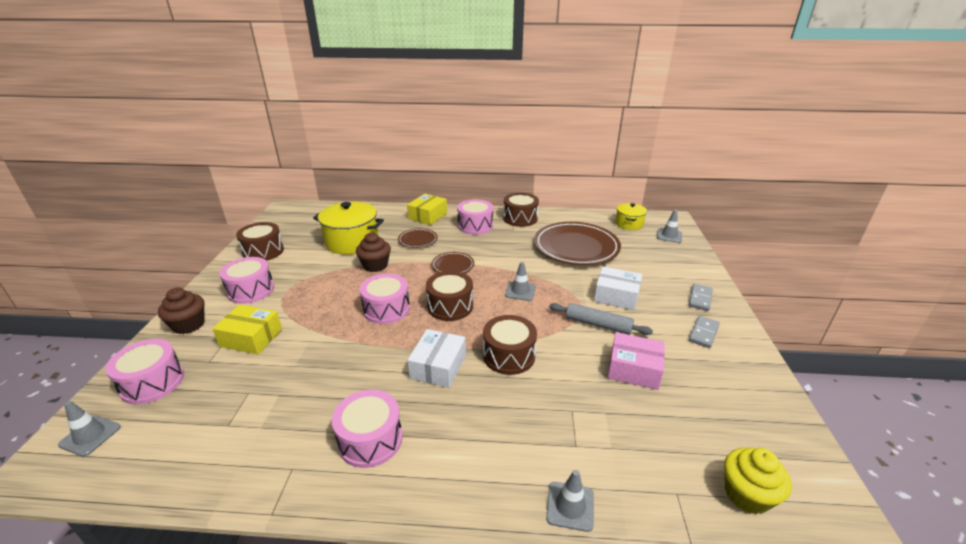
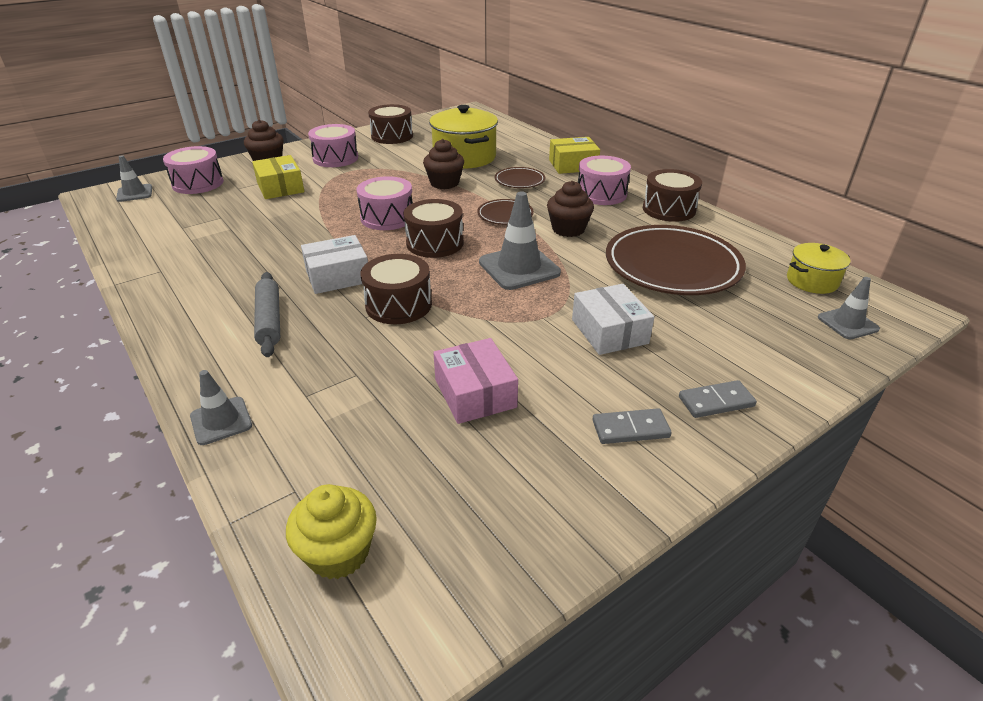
camera: 50 degrees right, 5 degrees up
(370, 440) = (216, 287): pink drum -> none
(499, 255) = (568, 229): none -> brown cupcake
(520, 291) = (519, 268): grey traffic cone -> grey traffic cone, size x1.70
(598, 324) = (529, 339): grey rolling pin -> grey rolling pin (269, 320)

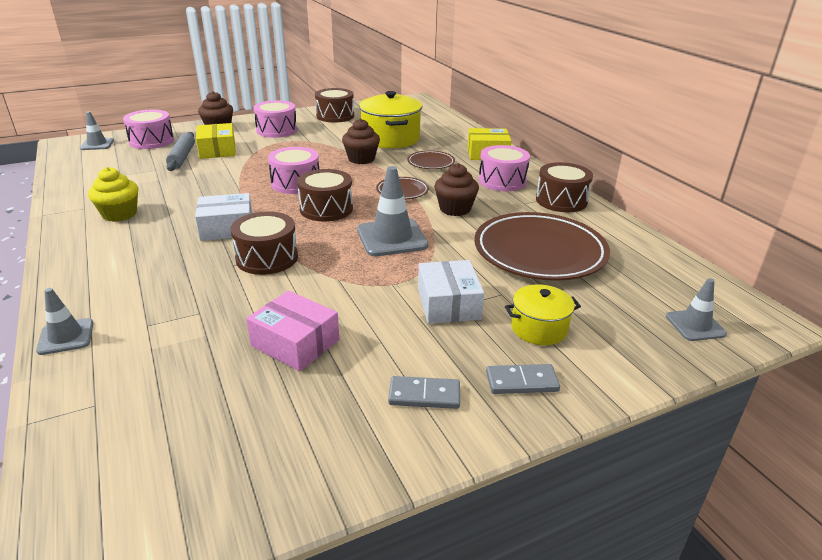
camera: 10 degrees right, 5 degrees down
(269, 320) = (150, 258): grey rolling pin -> grey rolling pin (182, 157)
(338, 552) = (103, 464): yellow cupcake -> yellow cupcake (119, 214)
(475, 393) = (295, 343): pink box -> pink box turned 45 degrees counterclockwise
(812, 281) = (676, 281): yellow pot -> yellow pot (539, 328)

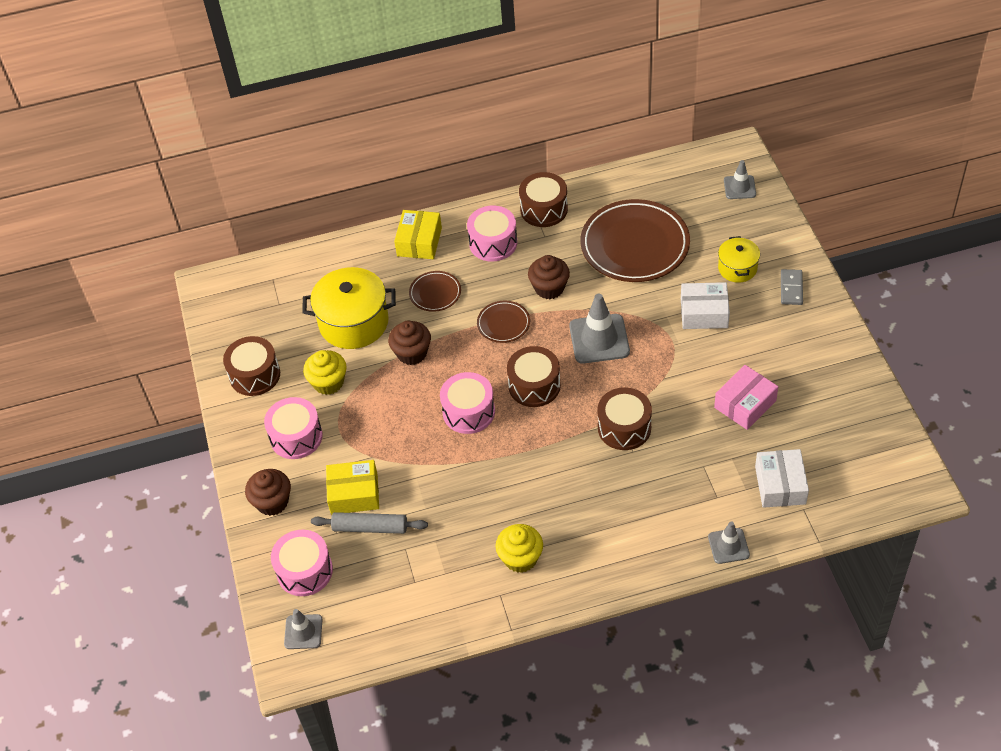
camera: 75 degrees left, 20 degrees up
(227, 228) = (564, 462): white box -> white box (780, 485)
(328, 135) = (328, 382): none -> yellow cupcake
(424, 395) = (801, 337): grey domino -> none

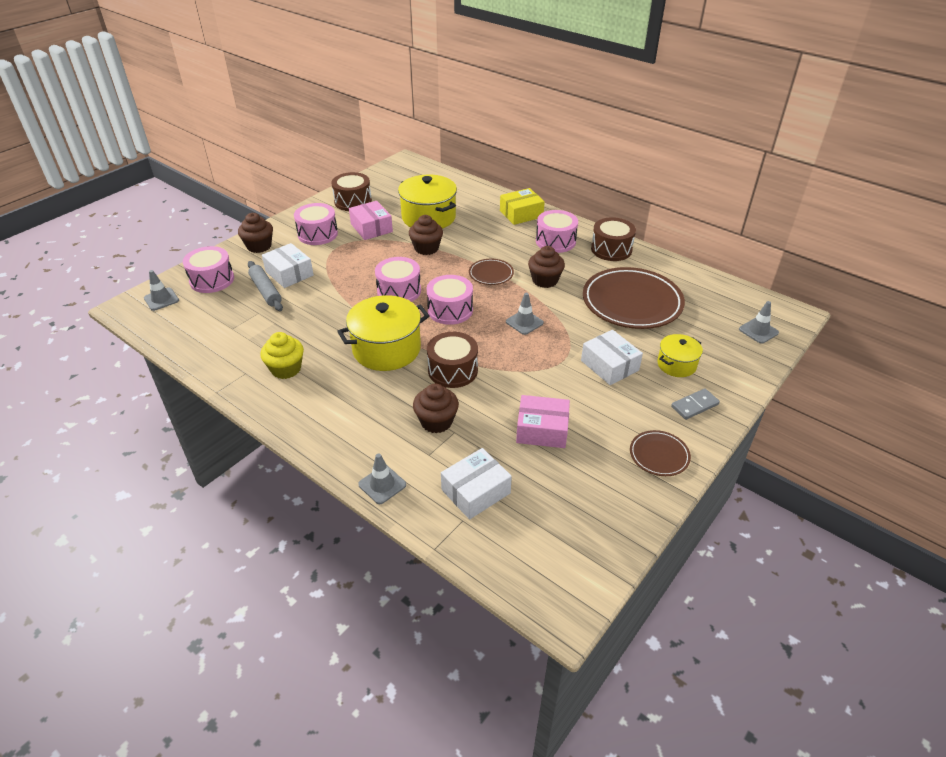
camera: 50 degrees right, 10 degrees down
(328, 382) = (371, 228): yellow cupcake -> pink box
(354, 494) = (289, 273): yellow box -> white box
(435, 293) = (486, 237): brown plate -> brown plate (659, 455)
(534, 385) = (450, 310): brown drum -> pink drum
(554, 464) = (386, 349): none -> yellow pot
(599, 339) = (524, 322): grey traffic cone -> grey traffic cone, size x0.59
(681, 472) = (436, 421): none -> brown cupcake

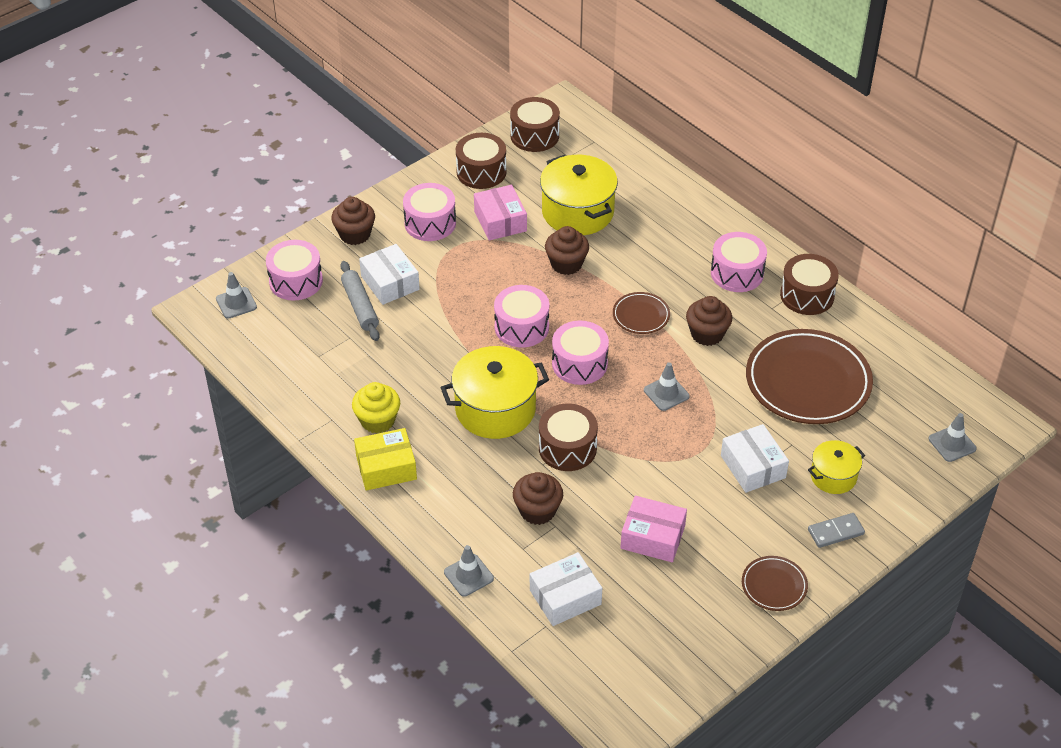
camera: 10 degrees right, 5 degrees up
(389, 178) = (534, 135): none -> brown drum
(521, 214) = (702, 221): yellow box -> yellow box (386, 467)

